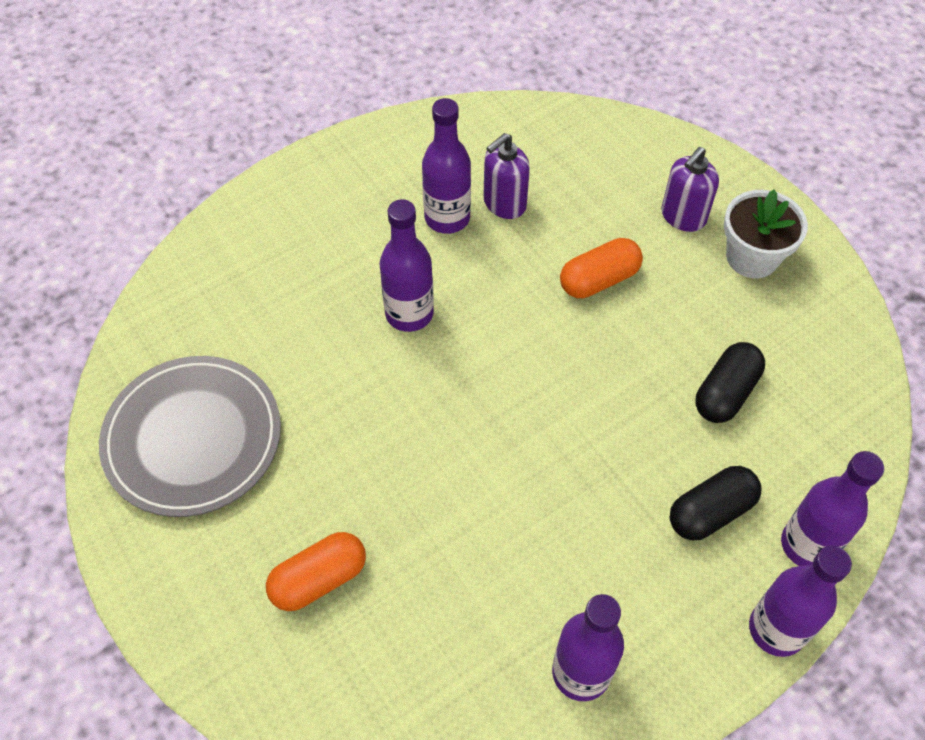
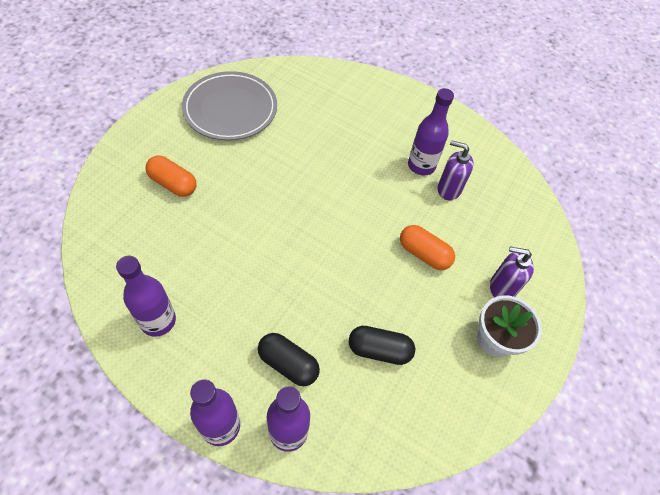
camera: 60 degrees right, 0 degrees up
(409, 313) = (347, 169): purple bottle -> none

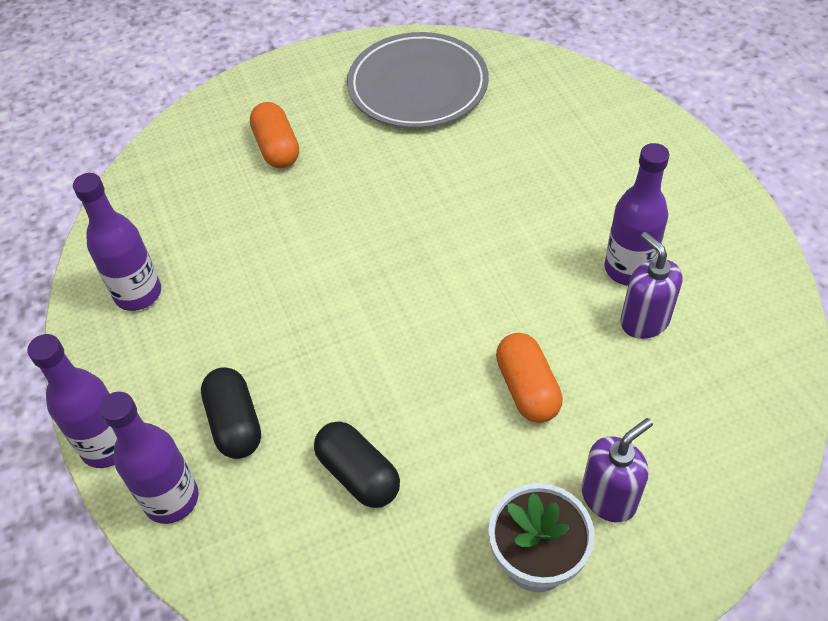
camera: 45 degrees right, 5 degrees down
(501, 287) = (609, 497): purple soap dispenser -> purple soap dispenser turned 90 degrees clockwise

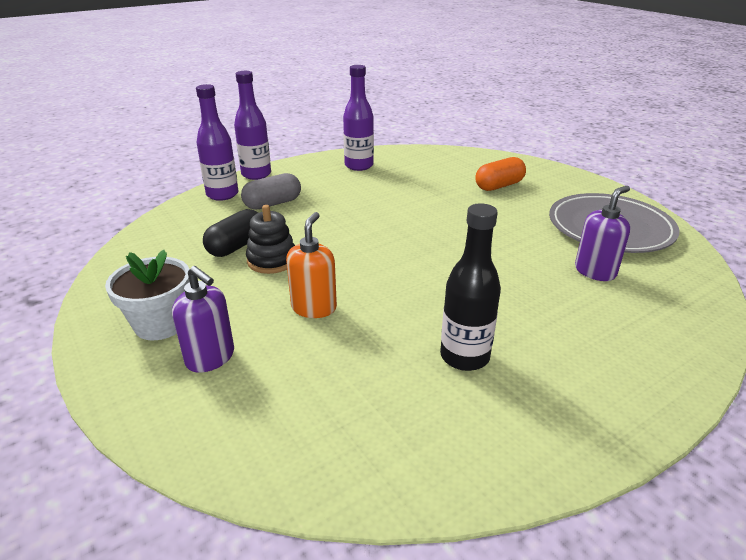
camera: 75 degrees right, 20 degrees down
(235, 423) = (273, 204): black capsule -> grey capsule
(409, 429) = (272, 260): none -> black stacking toy
(527, 388) = (314, 307): orange capsule -> orange soap dispenser
(628, 269) = (464, 357): purple bottle -> black bottle
(644, 321) = (404, 370): purple soap dispenser -> purple soap dispenser (595, 271)

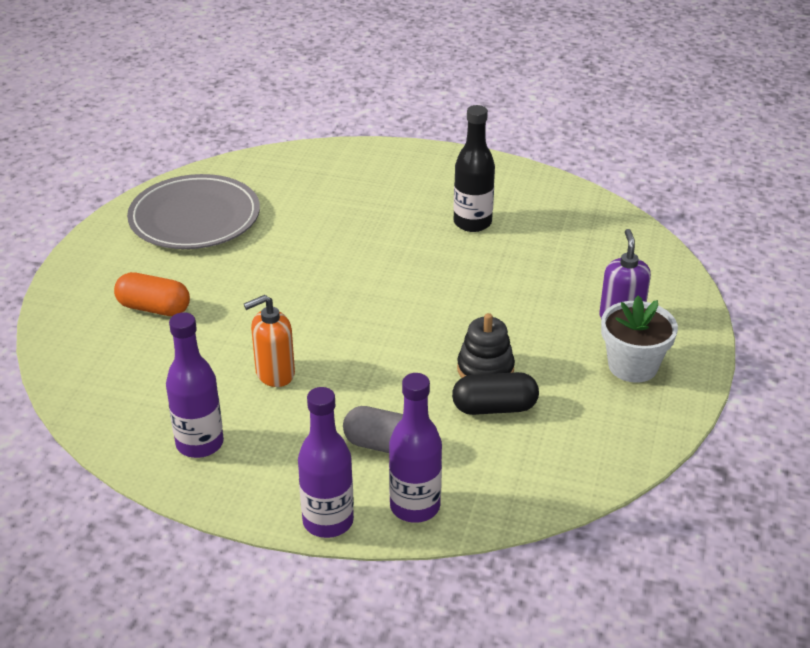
camera: 130 degrees left, 5 degrees up
(314, 307) = (512, 307): orange soap dispenser -> orange soap dispenser (274, 373)
(595, 271) = (290, 206): purple soap dispenser -> none

